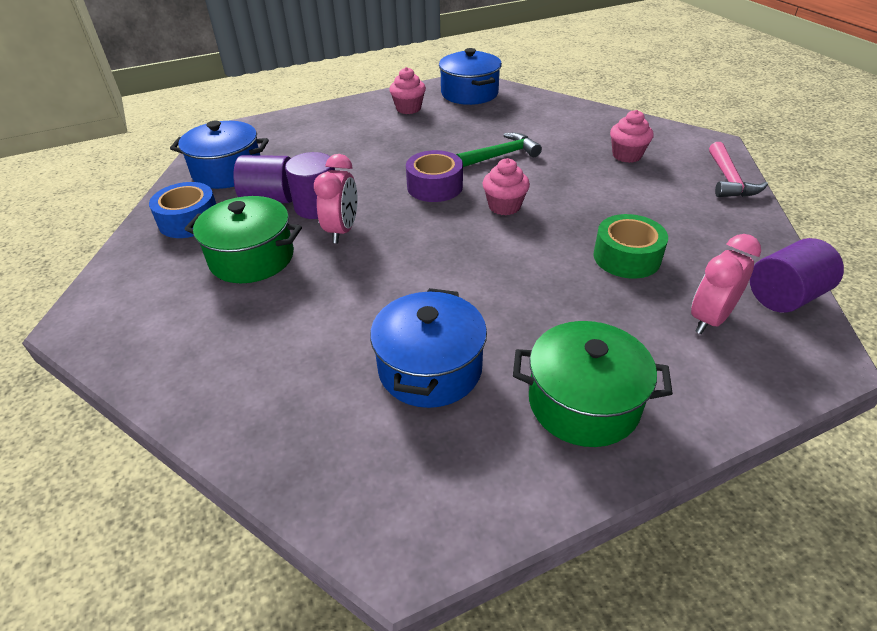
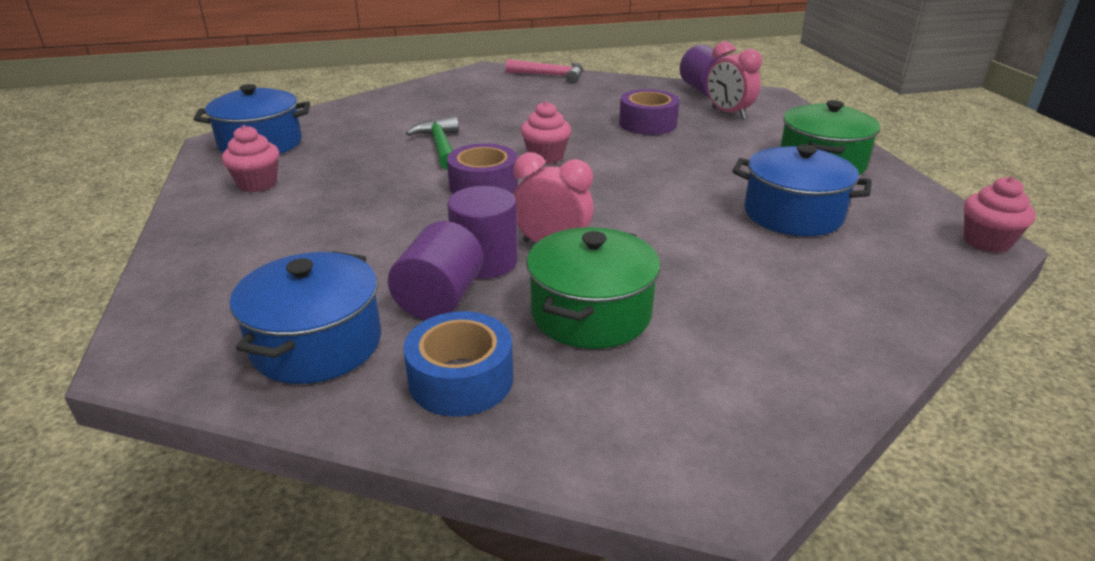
camera: 80 degrees left, 10 degrees down
(626, 257) = (647, 124): green tape -> purple tape
(627, 155) = (485, 98): pink cupcake -> pink cupcake (986, 242)

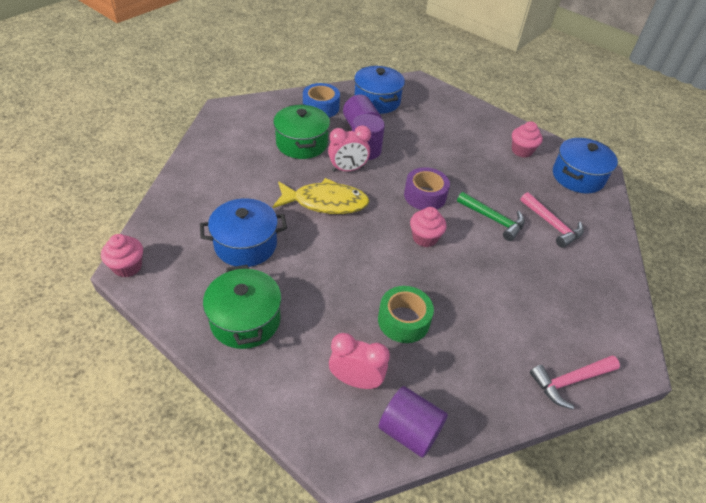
camera: 140 degrees right, 15 degrees up
(386, 126) = (552, 225): none -> pink hammer
(636, 220) = (325, 202): none -> yellow fish
(647, 124) = (403, 320): purple tape -> green tape

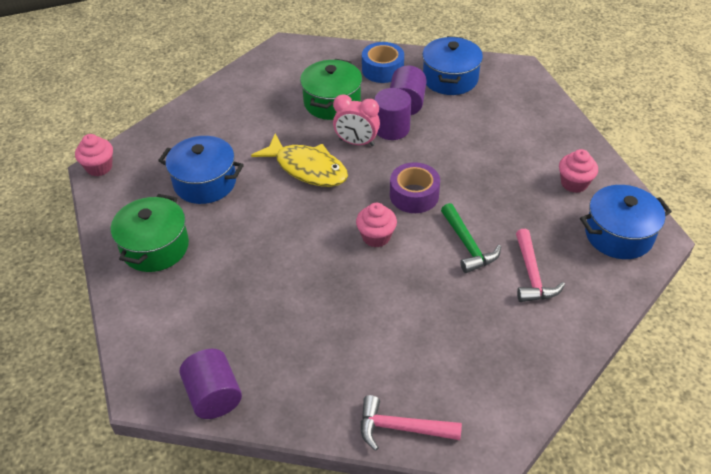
camera: 35 degrees right, 0 degrees up
(356, 380) = (204, 335): pink clock -> none
(403, 320) = (288, 304): green tape -> none

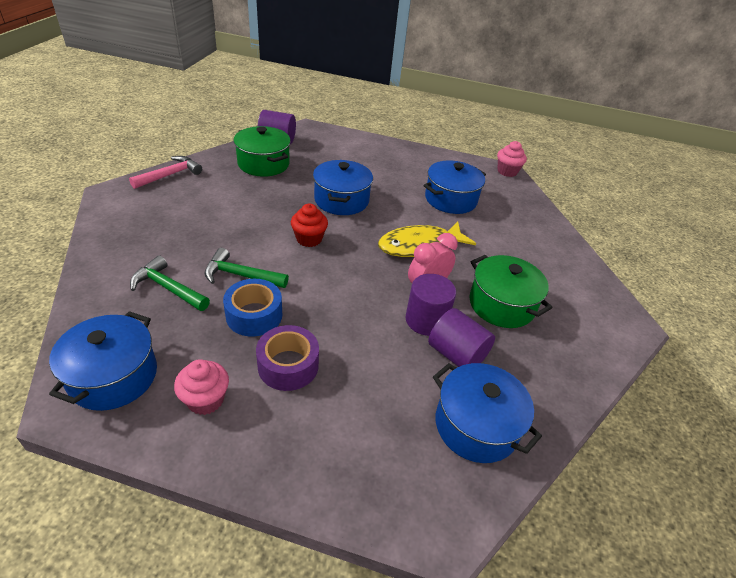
camera: 120 degrees right, 5 degrees down
(155, 247) = (407, 163): green pot -> green pot (263, 164)
(290, 253) = (341, 200): none -> blue pot
(376, 237) = (309, 239): pink cupcake -> red cupcake
(382, 70) = (536, 374): blue tape -> blue tape (254, 315)
(414, 195) = (326, 281): purple tape -> purple tape (288, 365)
(532, 275) = (168, 288): pink hammer -> green hammer

